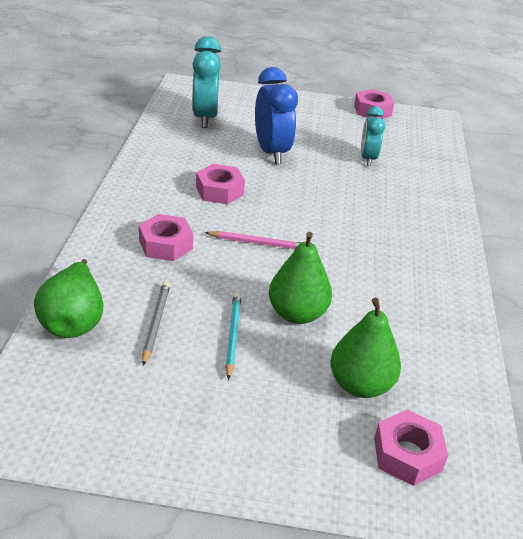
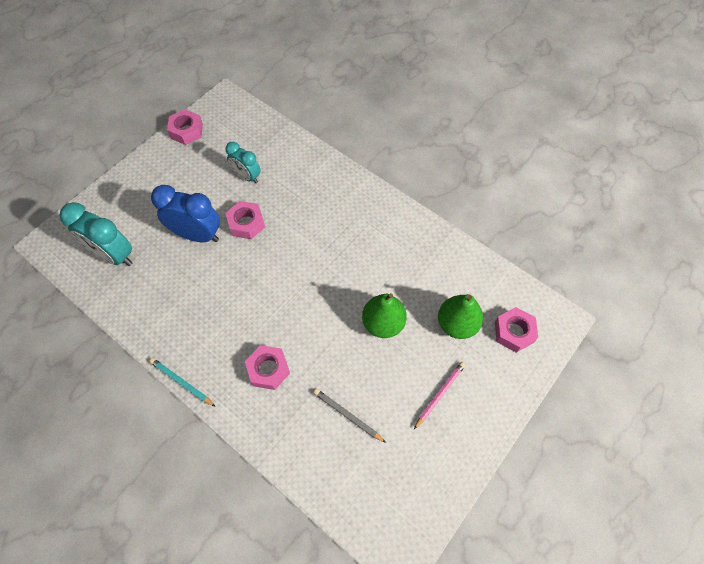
camera: 55 degrees left, 25 degrees up
(74, 321) = (318, 469): green pear -> none
(219, 191) = (225, 299): pink nut -> pink nut (246, 223)
(233, 336) = (383, 373): turquoise pencil -> turquoise pencil (182, 382)
(257, 243) = (301, 307): pink pencil -> pink pencil (440, 394)

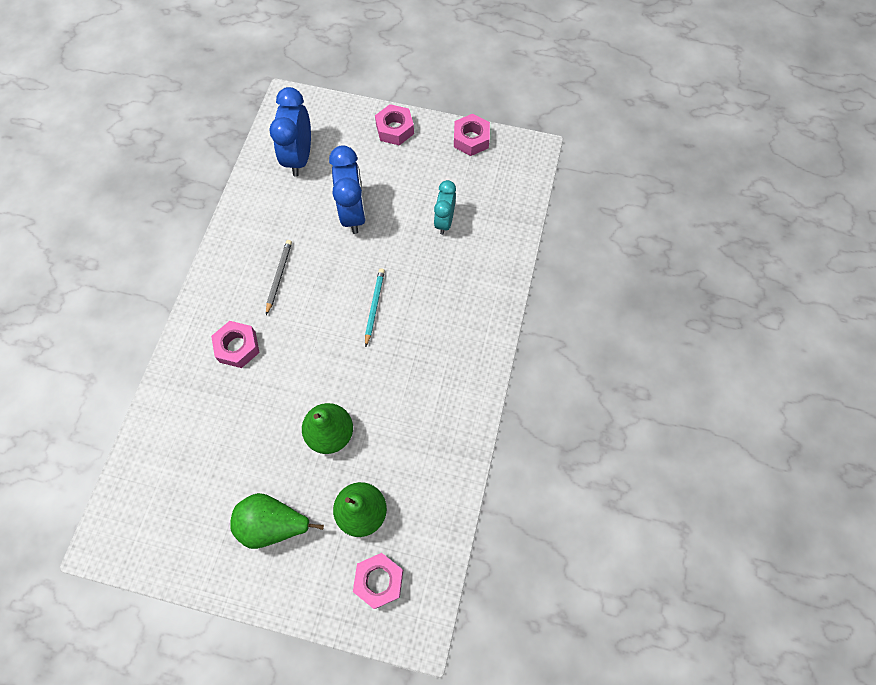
camera: 65 degrees right, 5 degrees up
(114, 255) = (299, 157): turquoise clock -> blue clock
(182, 382) = (197, 280): turquoise pencil -> turquoise pencil (374, 306)
(246, 223) = (387, 249): pink nut -> pink nut (395, 129)
(348, 415) = (218, 441): grey pencil -> grey pencil (279, 276)
(440, 394) = (273, 524): pink pencil -> green pear

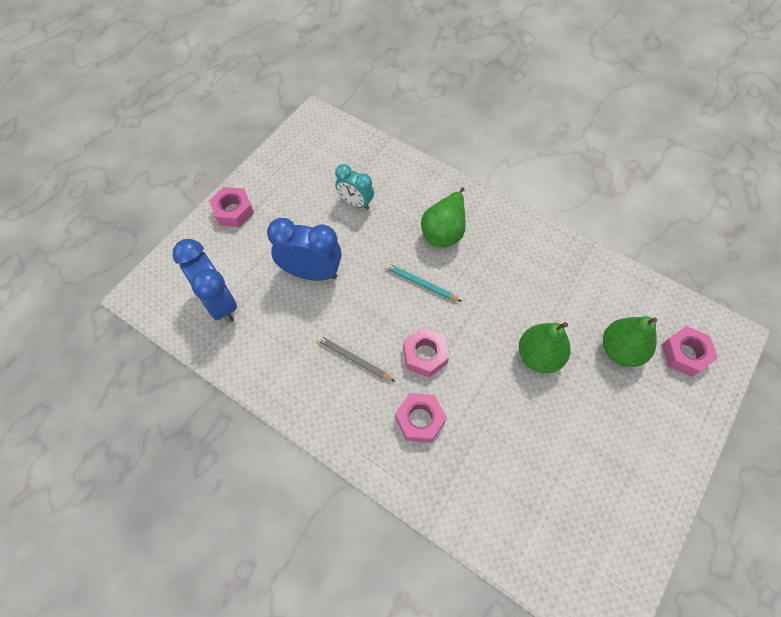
camera: 70 degrees left, 5 degrees down
(273, 524) = (618, 431): green pear -> green pear (444, 231)
(299, 157) = (219, 303): blue clock -> blue clock turned 150 degrees counterclockwise
(471, 139) = (278, 157): pink nut -> pink nut (425, 355)

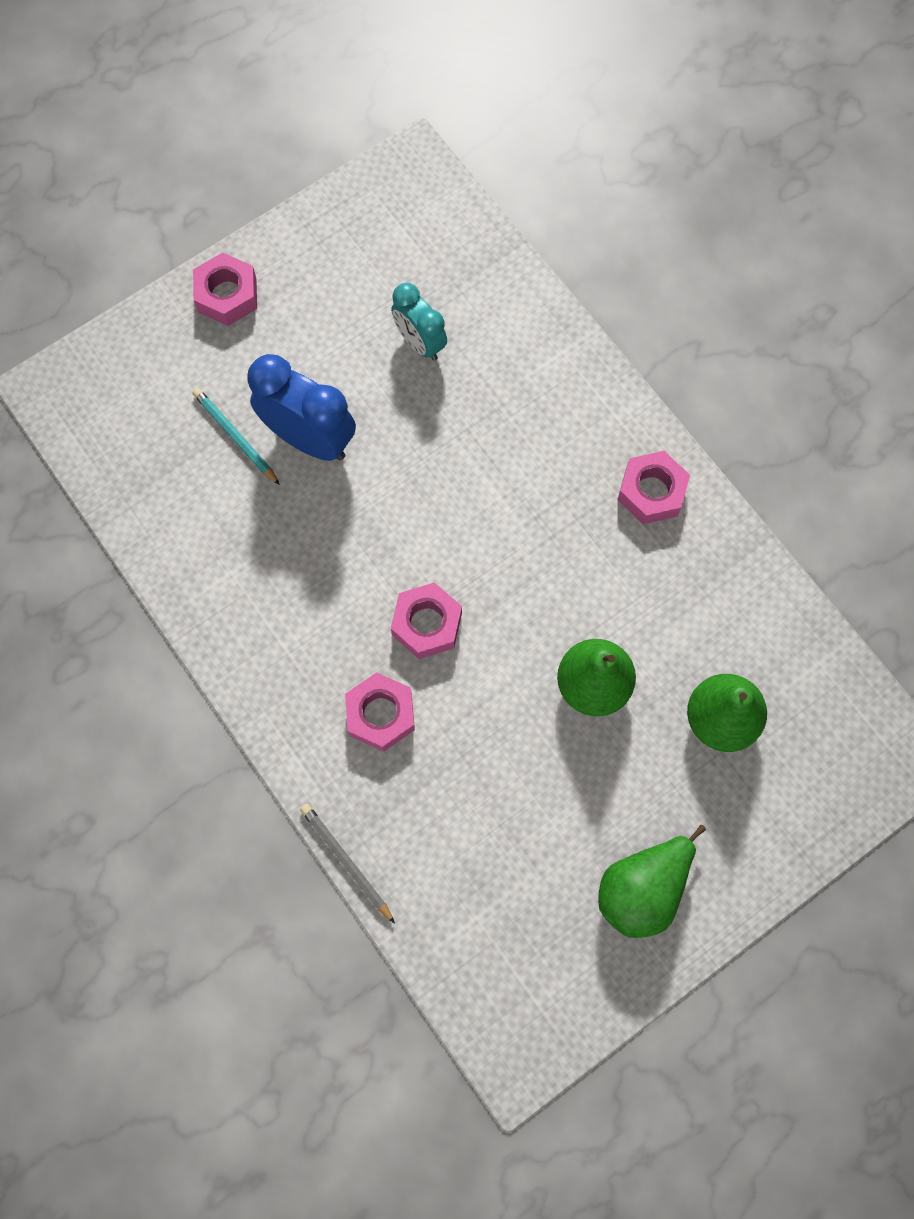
camera: 20 degrees right, 10 degrees up
(219, 303) = (160, 441): blue clock -> none
(353, 359) = (322, 594): grey pencil -> grey pencil (346, 861)
(421, 283) = (466, 512): turquoise pencil -> turquoise pencil (235, 437)
(444, 231) = (538, 438): green pear -> green pear (642, 889)
(685, 354) = (815, 759): pink nut -> pink nut (651, 492)

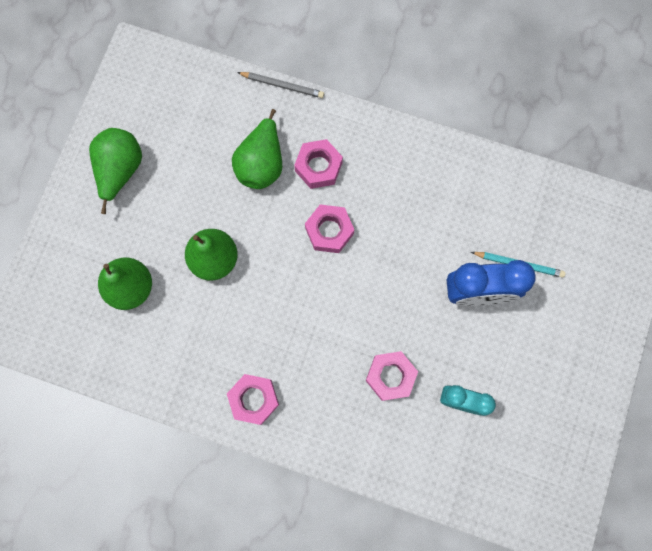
camera: 145 degrees right, 5 degrees up
(227, 295) = (599, 349): pink nut -> pink nut (390, 376)
(450, 769) = (261, 164): none -> green pear

